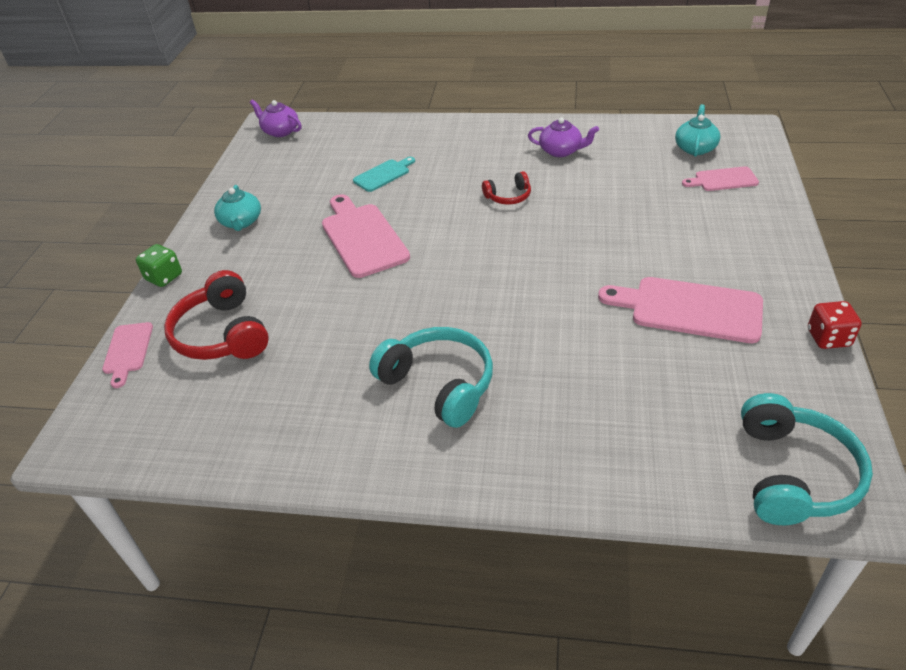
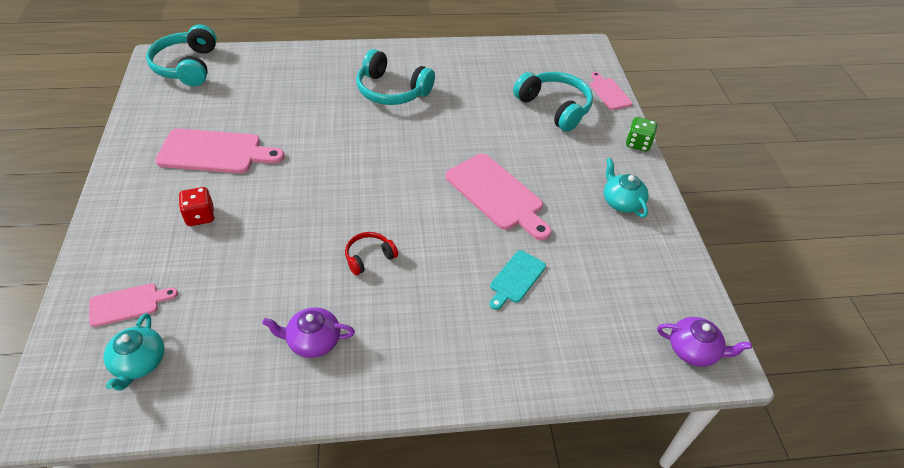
camera: 160 degrees right, 5 degrees up
(222, 334) = (554, 107): red headphones -> turquoise headphones
(828, 338) = (121, 139): red dice -> red dice (200, 216)

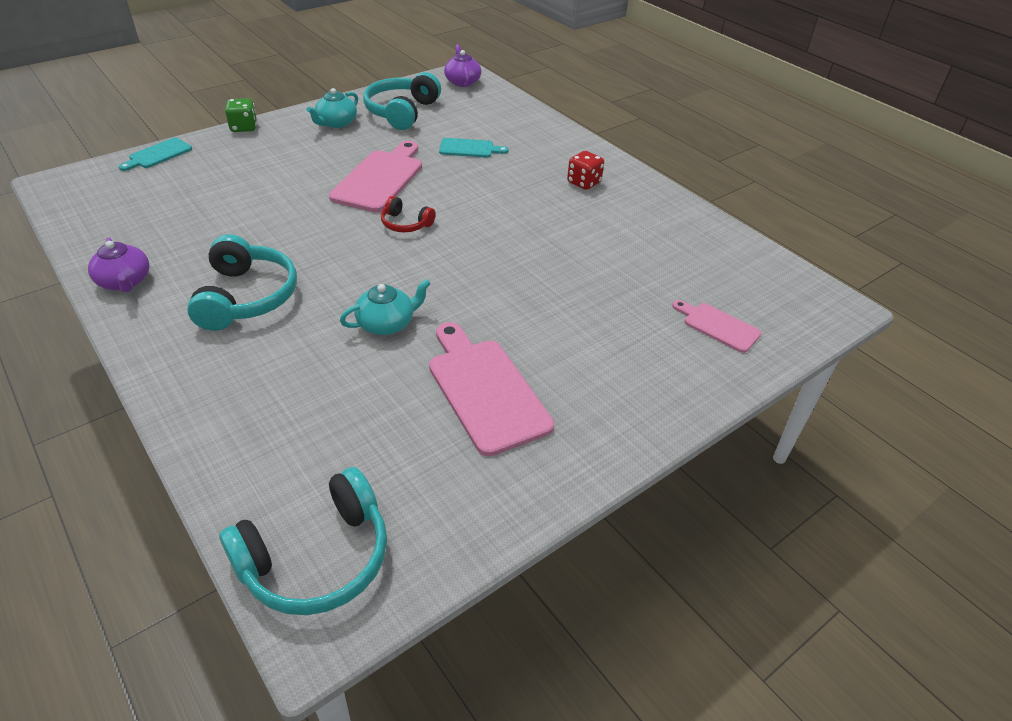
camera: 120 degrees left, 5 degrees down
(139, 363) = (746, 286): turquoise teapot -> turquoise teapot (387, 323)
(200, 216) = (585, 342): red dice -> red dice (584, 183)
(313, 341) = (625, 214): purple teapot -> purple teapot (125, 281)
(369, 257) = (520, 218): red headphones -> red headphones (405, 224)
(554, 107) = (209, 179): turquoise headphones -> turquoise headphones (401, 112)
(609, 93) = (158, 154): pink cutting board -> turquoise cutting board

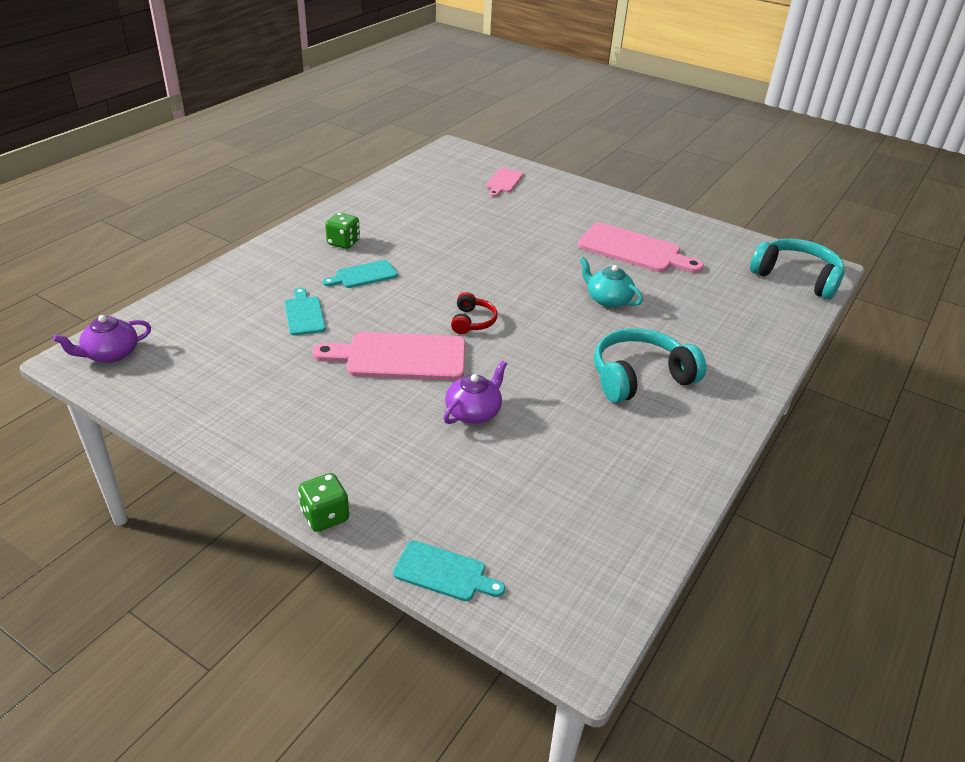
camera: 110 degrees left, 5 degrees down
(125, 281) = (686, 462): purple teapot -> purple teapot (474, 412)
(336, 123) = (277, 430): turquoise teapot -> none
(401, 112) = (224, 383): turquoise headphones -> none
(485, 390) = (634, 250): pink cutting board -> pink cutting board turned 105 degrees counterclockwise
(517, 183) = (363, 275): none -> turquoise cutting board
(584, 183) = (343, 243): red dice -> green dice

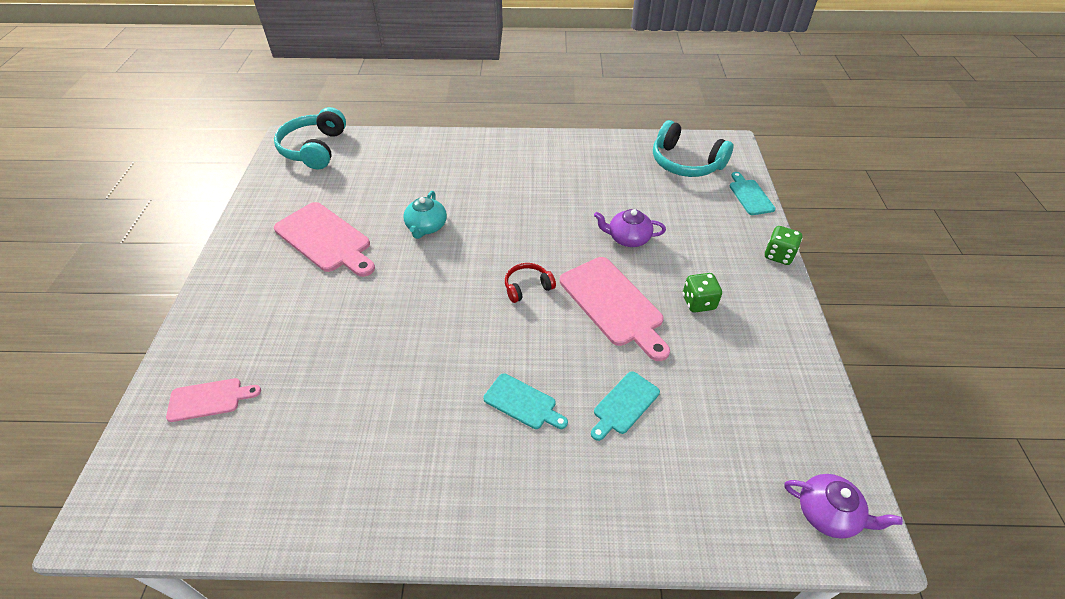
camera: 120 degrees left, 10 degrees up
(343, 243) = (474, 466): green dice -> green dice (698, 302)
(634, 250) = (325, 239): pink cutting board -> pink cutting board turned 135 degrees clockwise
(639, 377) = (515, 183): turquoise headphones -> turquoise headphones (685, 163)

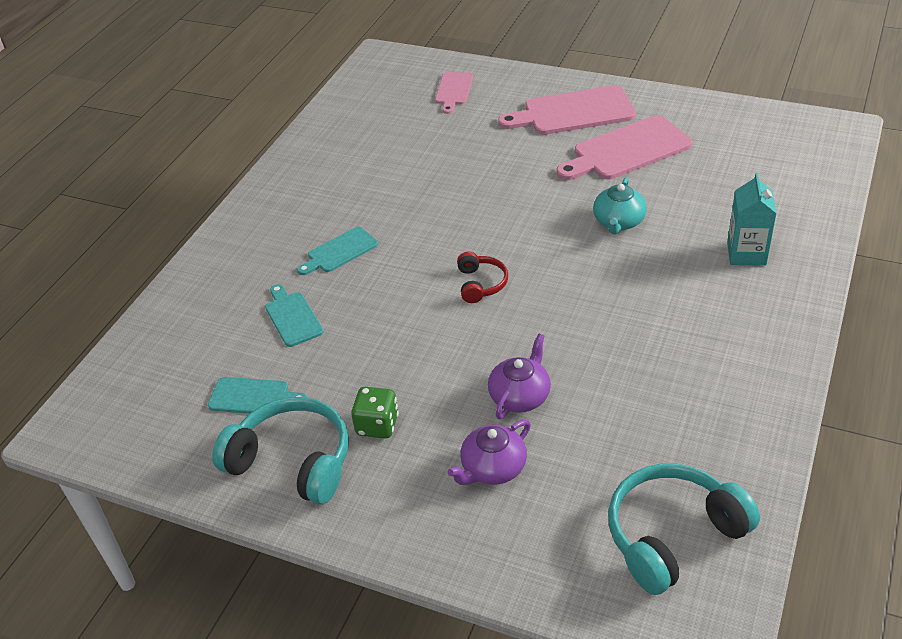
camera: 115 degrees right, 5 degrees down
(314, 149) = (813, 147): turquoise headphones -> turquoise headphones (293, 461)
(426, 227) = (618, 222): turquoise teapot -> turquoise teapot turned 105 degrees counterclockwise
(445, 164) = (746, 253): none -> turquoise carton
(613, 304) = (418, 347): pink cutting board -> pink cutting board (573, 112)
(750, 196) = (552, 589): turquoise cutting board -> turquoise cutting board (253, 397)
(778, 255) = (408, 556): green dice -> none
(828, 513) = (97, 417): purple teapot -> purple teapot (492, 468)

